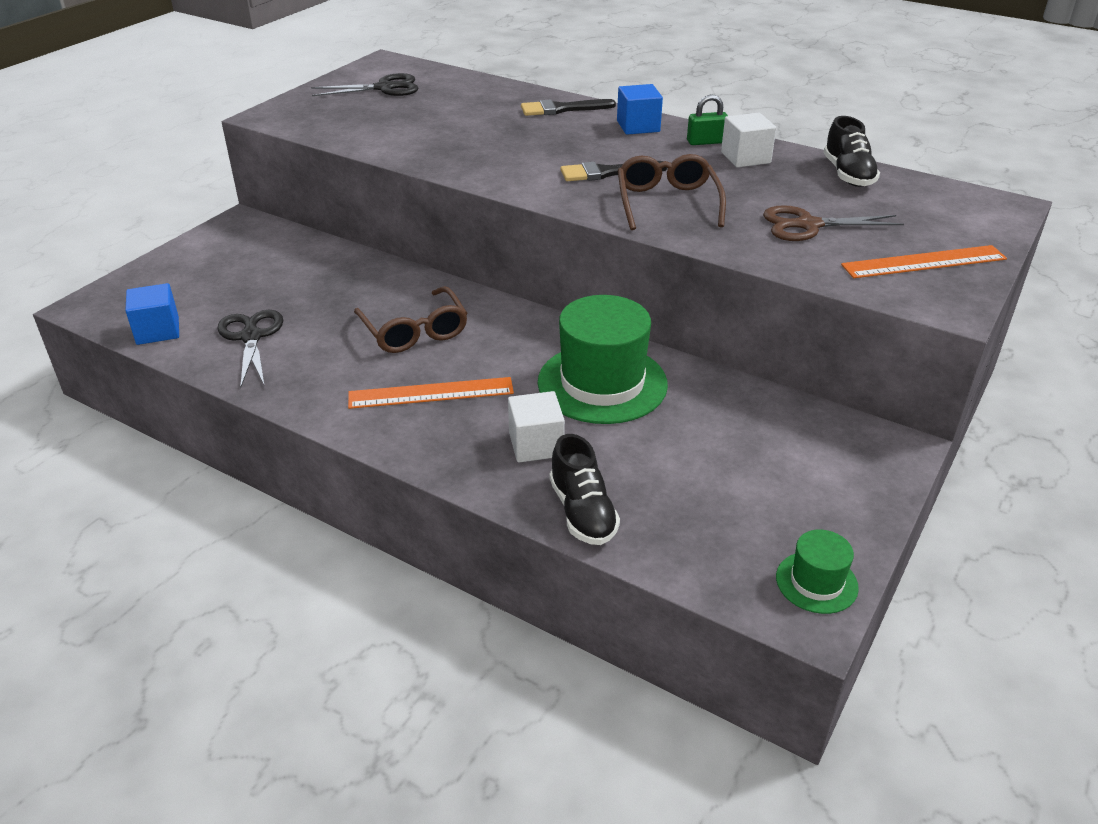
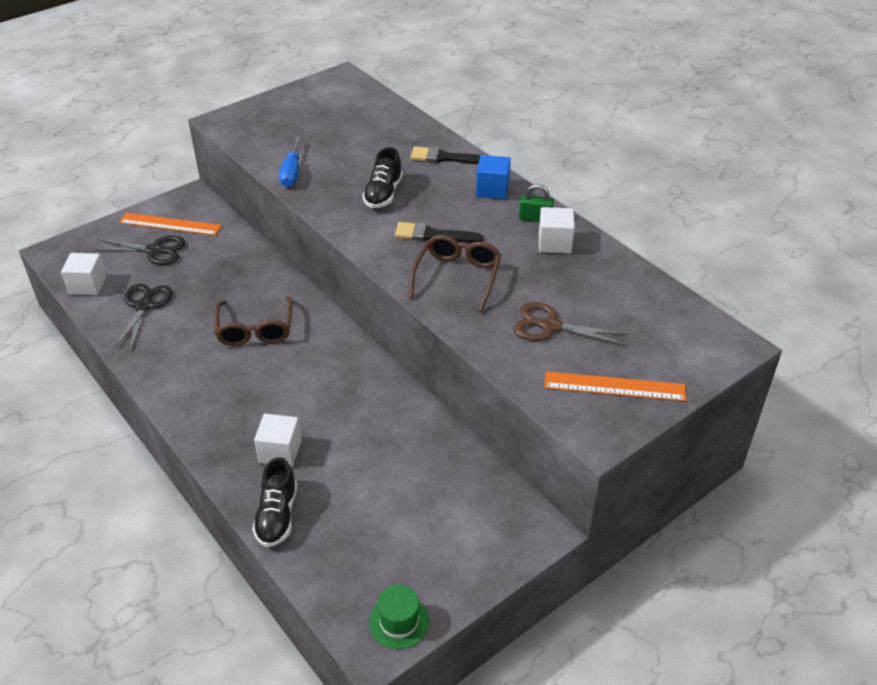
camera: 20 degrees right, 5 degrees up
(158, 331) = (87, 285): blue cube -> white cube
(385, 88) = (324, 107): black scissors -> black scissors (155, 250)
(393, 147) = (292, 173): none -> blue screwdriver
(431, 393) = (235, 387): orange ruler -> orange ruler (170, 224)
(602, 383) = (359, 411): green hat -> none
(848, 175) = (626, 280): black shoe -> black shoe (383, 194)

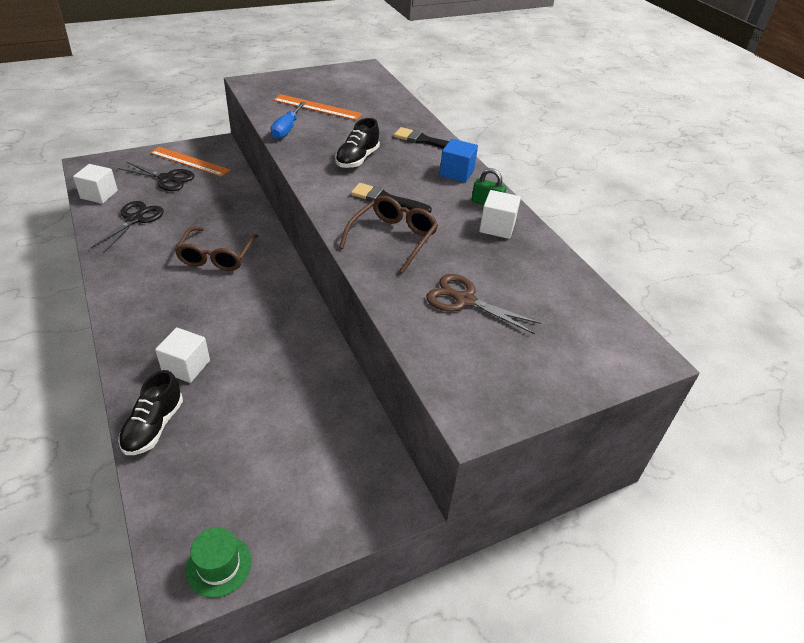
camera: 10 degrees right, 0 degrees up
(614, 387) = (508, 372): orange ruler -> orange ruler (317, 107)

